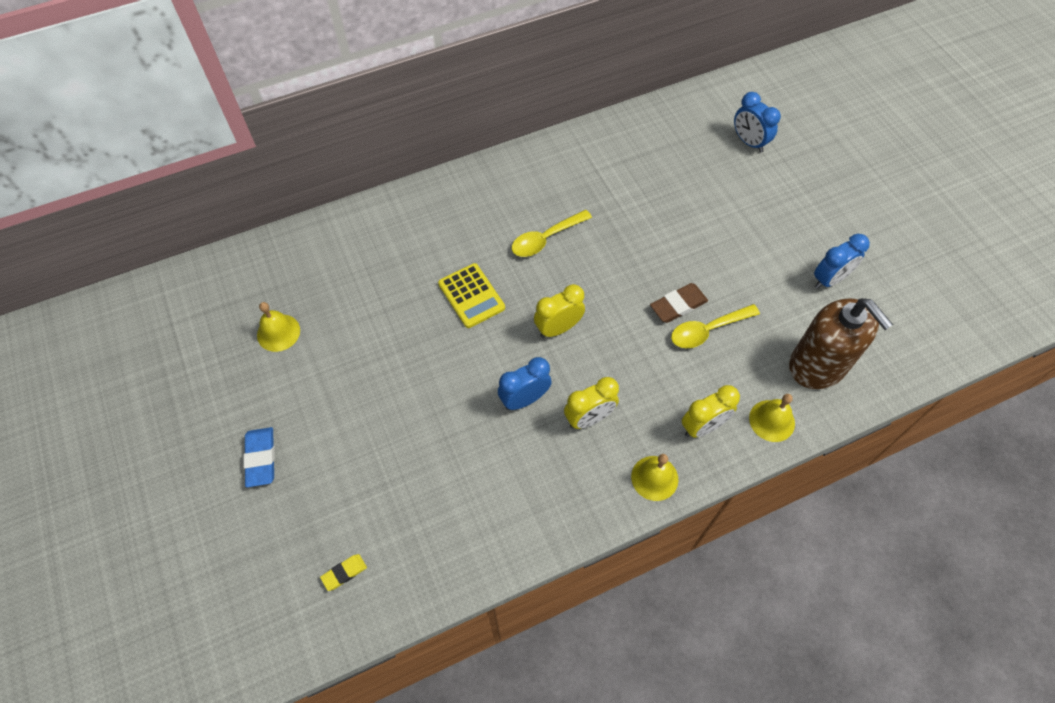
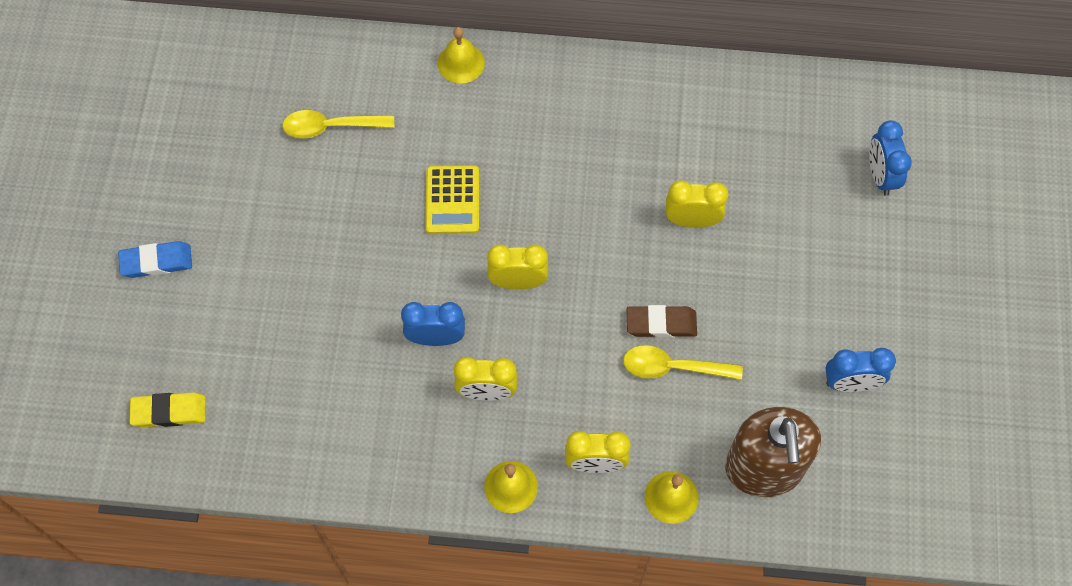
camera: 30 degrees right, 5 degrees up
(261, 458) = (156, 262): blue eraser -> blue eraser turned 60 degrees clockwise
(278, 332) = (242, 141): yellow bell -> yellow bell (461, 63)
(344, 573) = (169, 411): yellow eraser -> yellow eraser, size x1.60
(545, 239) = (570, 176): yellow spoon -> yellow spoon (330, 127)
(649, 227) = (692, 220): none -> yellow clock

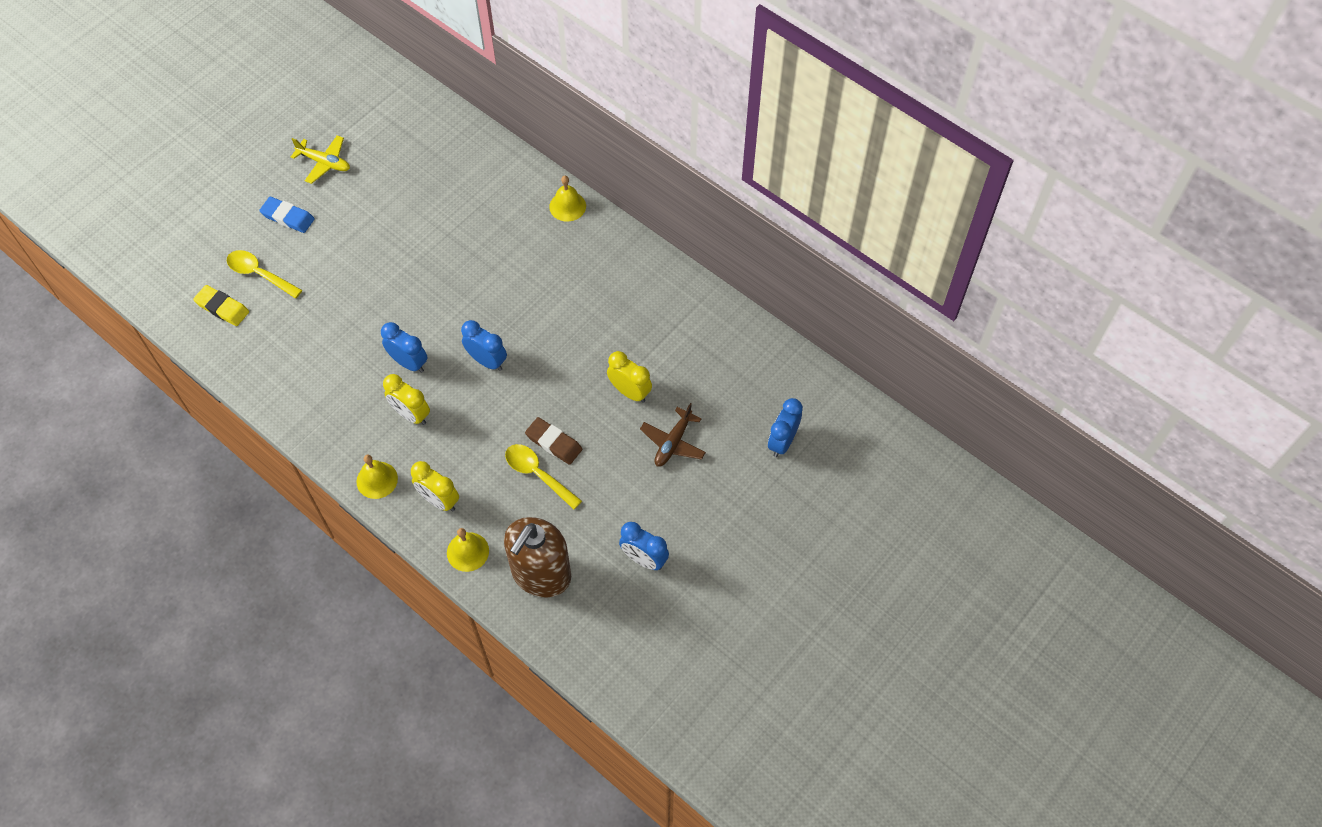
camera: 35 degrees right, 5 degrees down
(146, 174) = (324, 163): none -> yellow plane
(330, 127) = (454, 198): yellow spoon -> yellow spoon (259, 274)
(452, 200) = (490, 287): yellow calculator -> none
(518, 282) = (487, 361): yellow clock -> blue clock
(778, 245) = (673, 442): none -> brown plane

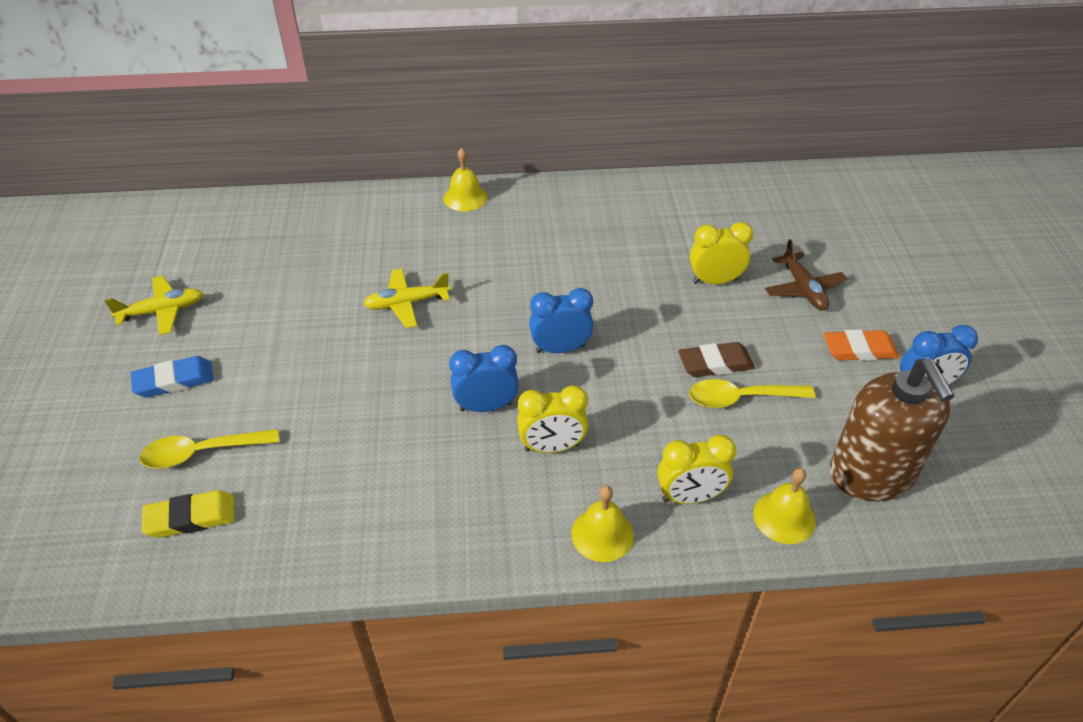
camera: 45 degrees left, 15 degrees down
(446, 261) = (407, 303): none -> yellow plane
(644, 506) = (859, 349): none -> orange eraser
(782, 442) = (872, 229): blue clock -> none

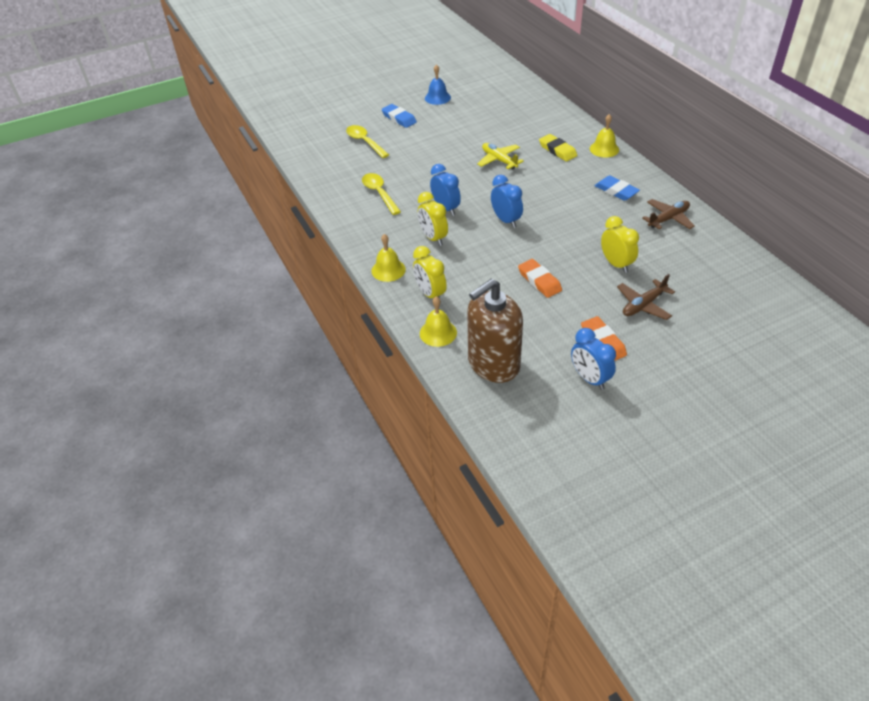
camera: 70 degrees right, 0 degrees up
(162, 311) = (437, 98): yellow plane -> blue bell
(191, 518) = (330, 153): yellow eraser -> yellow eraser (557, 150)
(565, 223) = (616, 191): none -> blue eraser
(650, 205) = (668, 219): none -> brown plane
(715, 363) = (539, 281): brown eraser -> orange eraser
(740, 398) = (518, 297): yellow spoon -> yellow spoon (379, 193)

